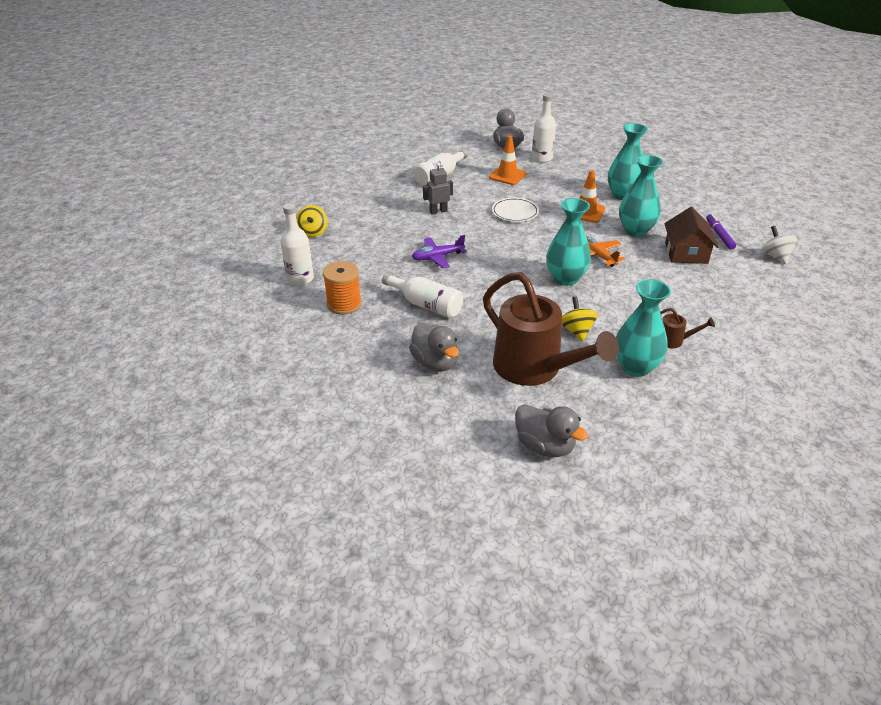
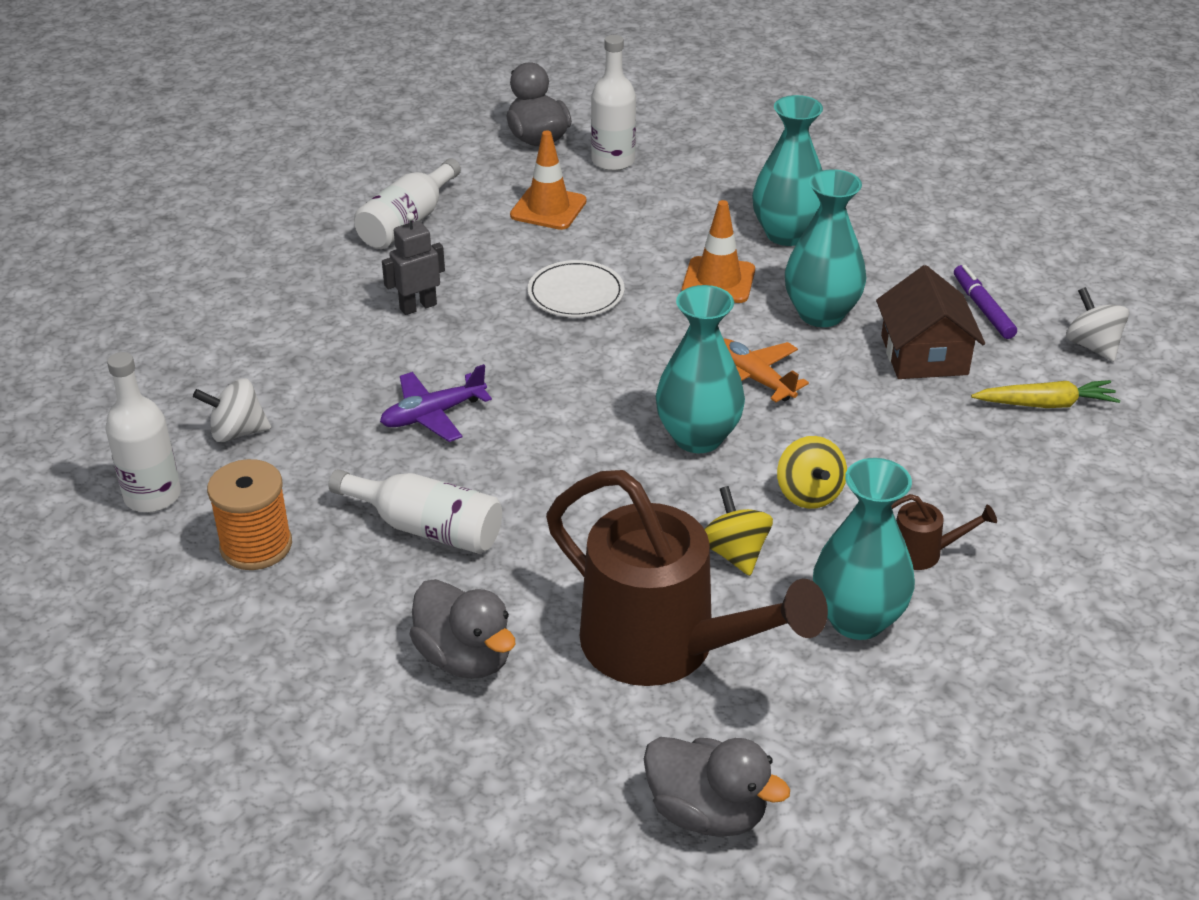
camera: 10 degrees left, 0 degrees up
(313, 232) = (160, 382): yellow spinning top -> yellow spinning top (809, 494)
(344, 256) = (237, 432): none -> white spinning top
(747, 280) = (1046, 404): none -> yellow carrot

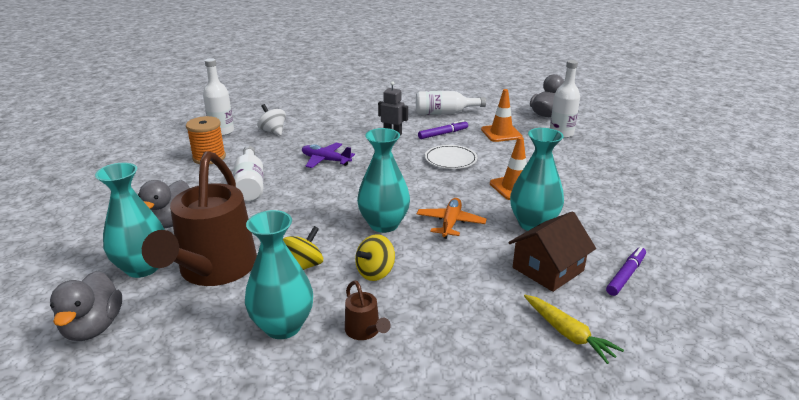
camera: 55 degrees right, 10 degrees down
(483, 260) = (443, 134): none -> purple marker
(787, 234) = (584, 191): turquoise vase -> turquoise vase (142, 267)
(1092, 346) = (660, 334): white spinning top -> none

